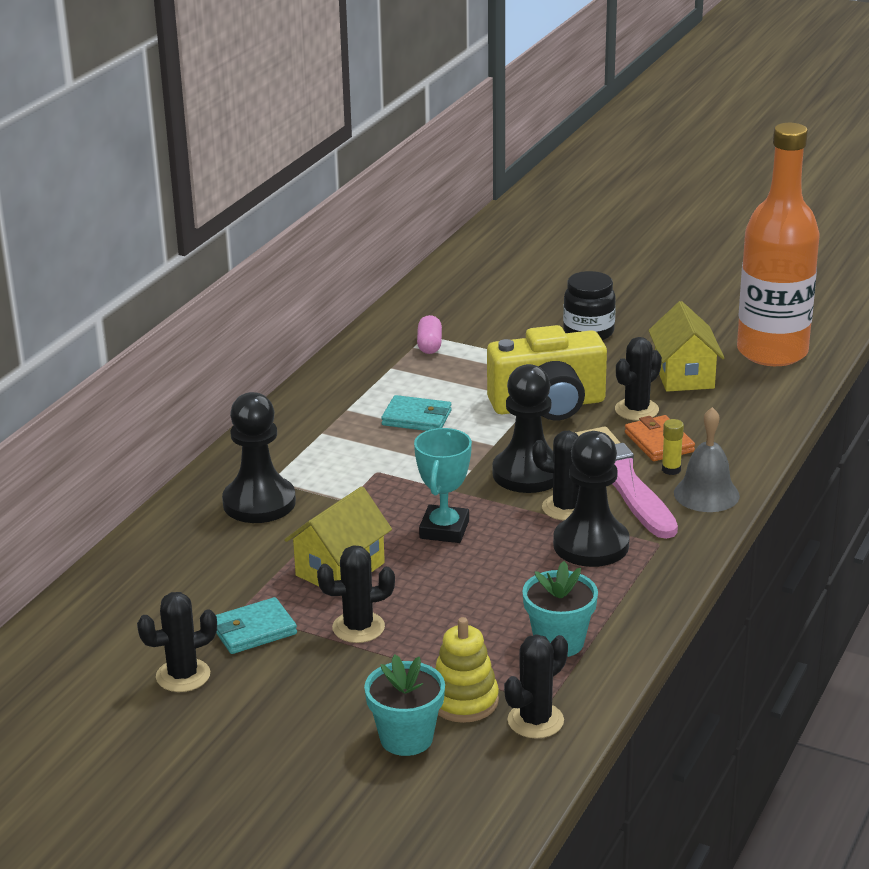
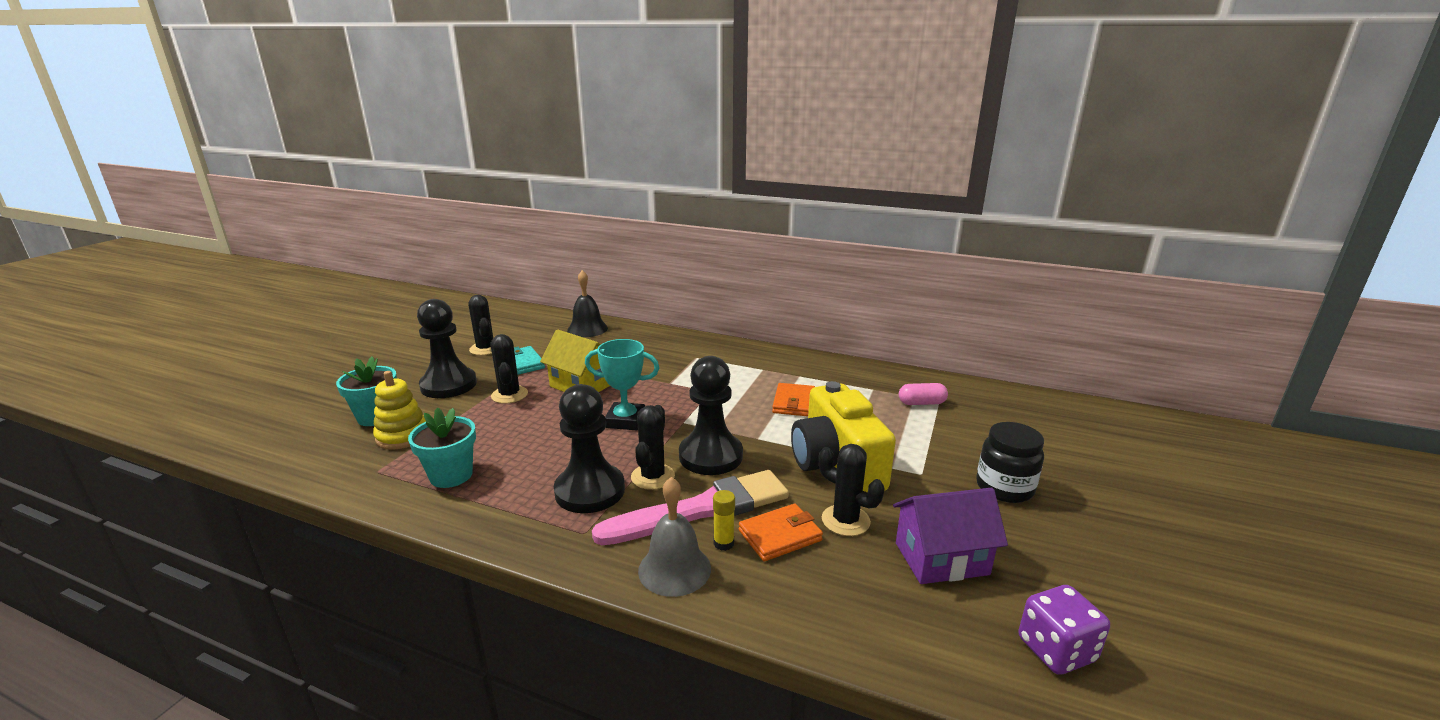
camera: 85 degrees right, 5 degrees down
(131, 579) = (587, 329): none -> black bell
(259, 503) = (667, 355): black pawn -> black pawn (448, 385)
(417, 418) = (794, 403): turquoise wallet -> orange wallet
(535, 721) = (358, 466): black cactus -> none
(684, 375) = (941, 558): yellow house -> purple house
(772, 352) = (1056, 650): orange bottle -> purple dice

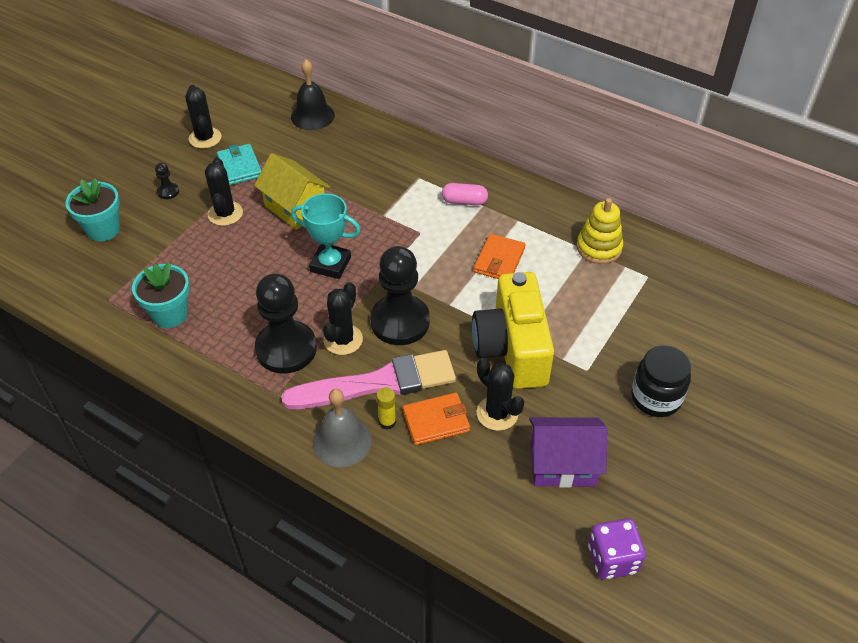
camera: 10 degrees right, 25 degrees up
(402, 436) = (127, 258): yellow stacking toy -> yellow stacking toy (599, 248)
(448, 385) = (168, 192): black pawn -> black pawn, size x0.40
(921, 403) = (628, 277): pink capsule -> pink capsule (464, 201)

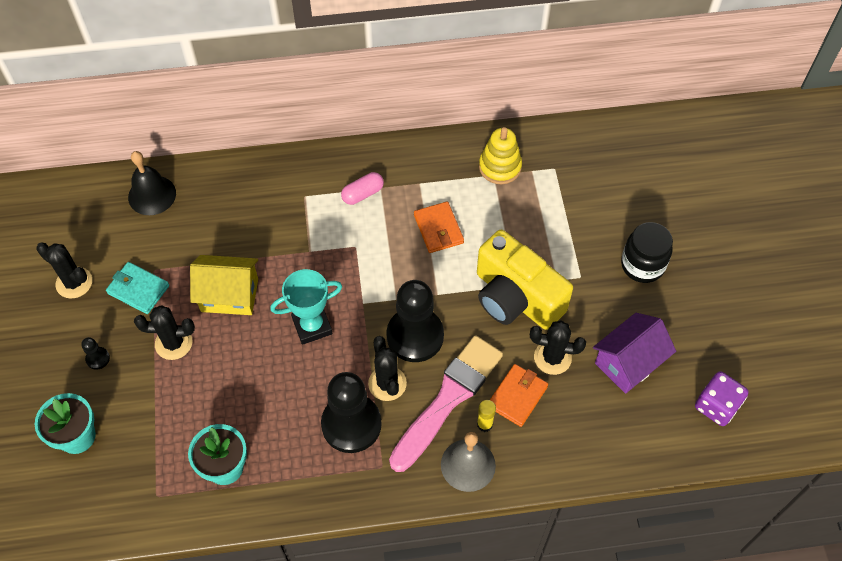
camera: 40 degrees left, 10 degrees up
(225, 213) = (173, 343): black cactus -> black cactus turned 45 degrees counterclockwise

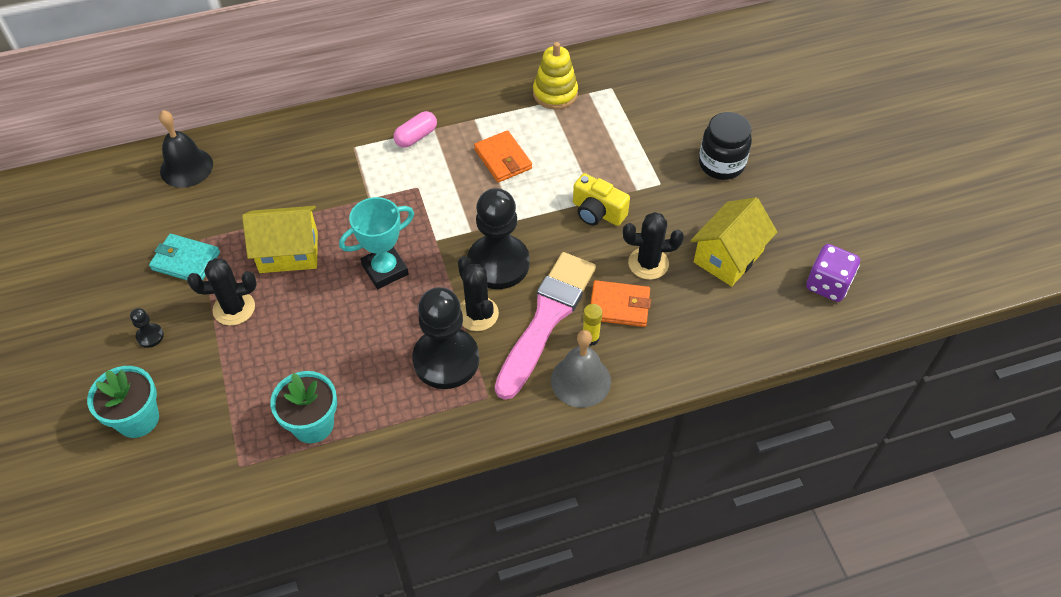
camera: 10 degrees left, 5 degrees down
(74, 283) = (111, 264): black cactus -> none
(515, 298) = (597, 212): yellow camera -> yellow camera, size x0.54
(517, 396) = (619, 306): orange wallet -> orange wallet turned 75 degrees clockwise
(628, 362) = (728, 257): purple house -> yellow house

